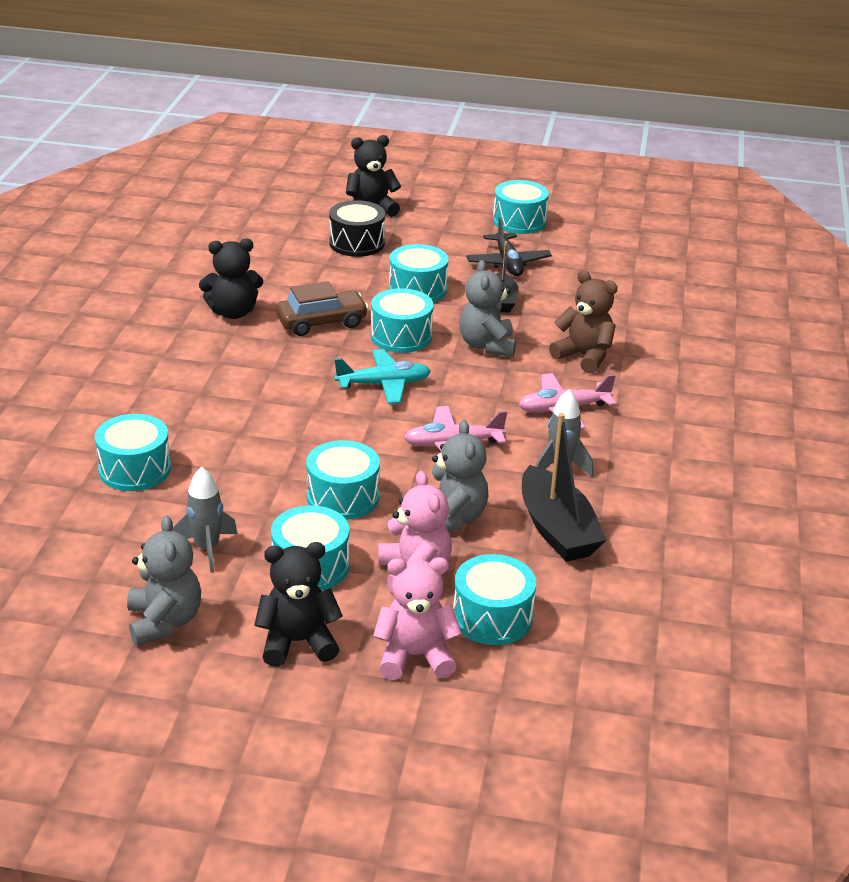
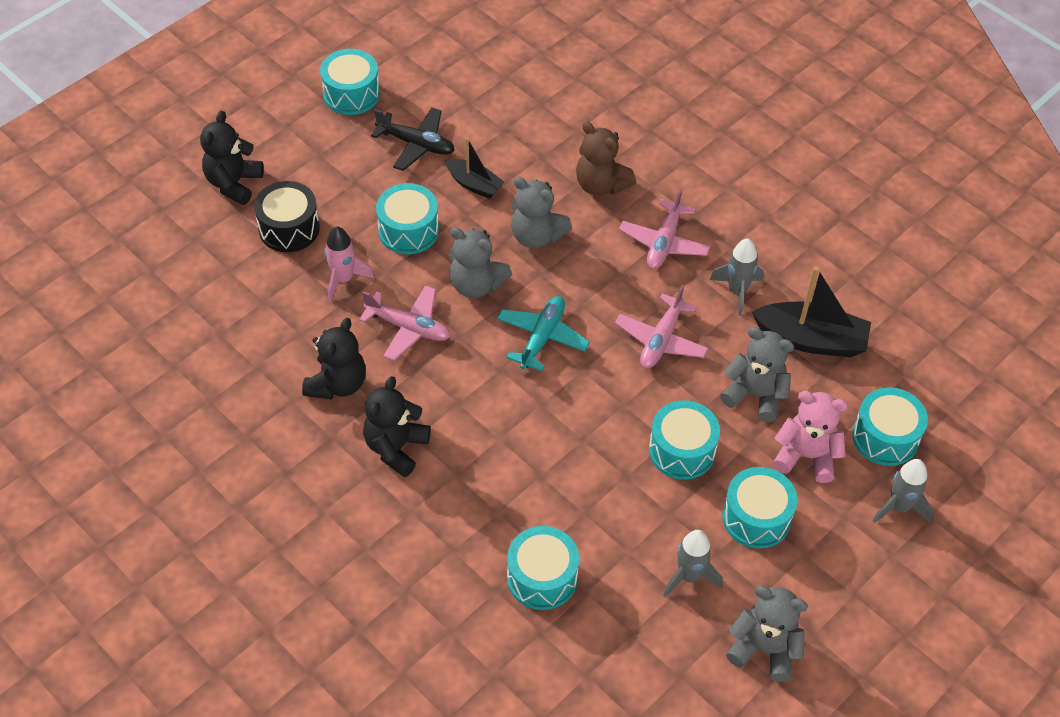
camera: 55 degrees left, 20 degrees up
(298, 642) = (841, 572): black teddy bear -> black teddy bear (396, 448)
(321, 322) = (408, 328): brown car -> pink plane
(335, 280) = (343, 279): none -> pink rocket
(401, 336) = (476, 284): turquoise drum -> grey teddy bear
(415, 656) = (899, 507): pink teddy bear -> grey rocket
(584, 356) = (601, 185): brown teddy bear -> brown teddy bear turned 120 degrees counterclockwise

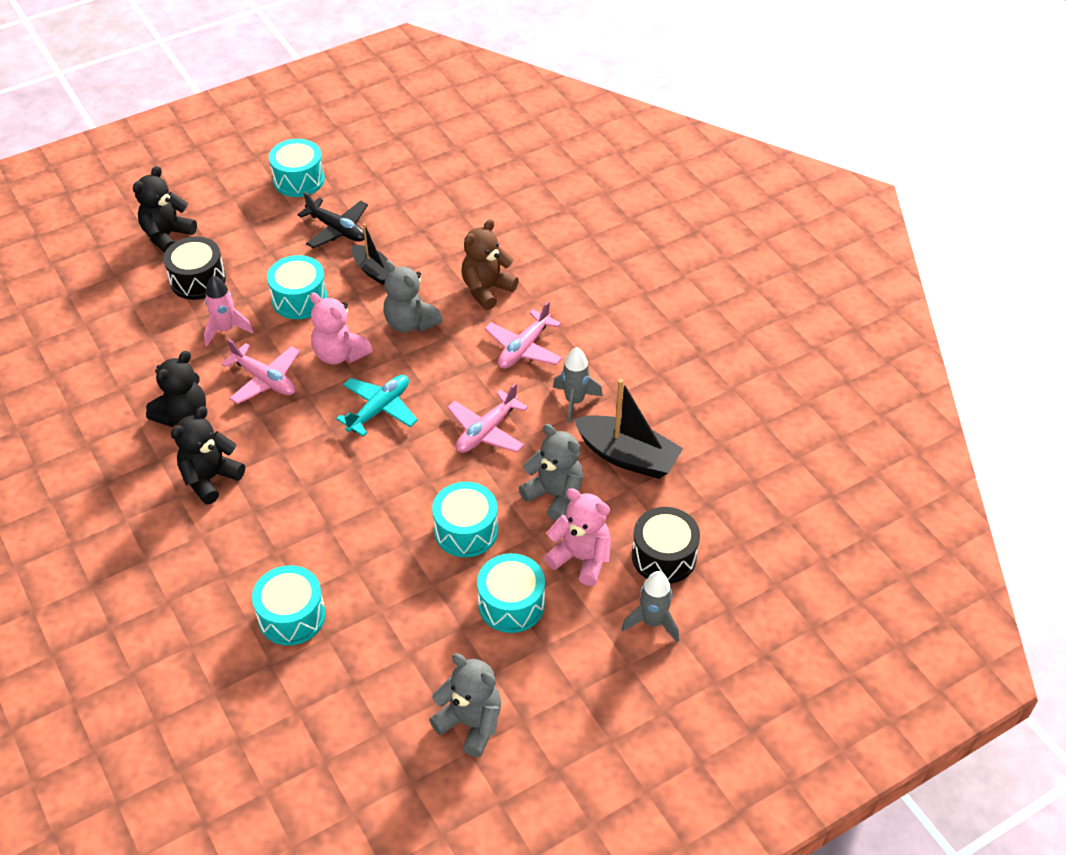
camera: 15 degrees right, 5 degrees down
(476, 284) = (340, 354): grey teddy bear -> pink teddy bear
(601, 185) = (486, 289): brown teddy bear -> brown teddy bear turned 75 degrees clockwise
(689, 576) = (427, 643): grey rocket -> none
(885, 437) = (664, 556): turquoise drum -> black drum

